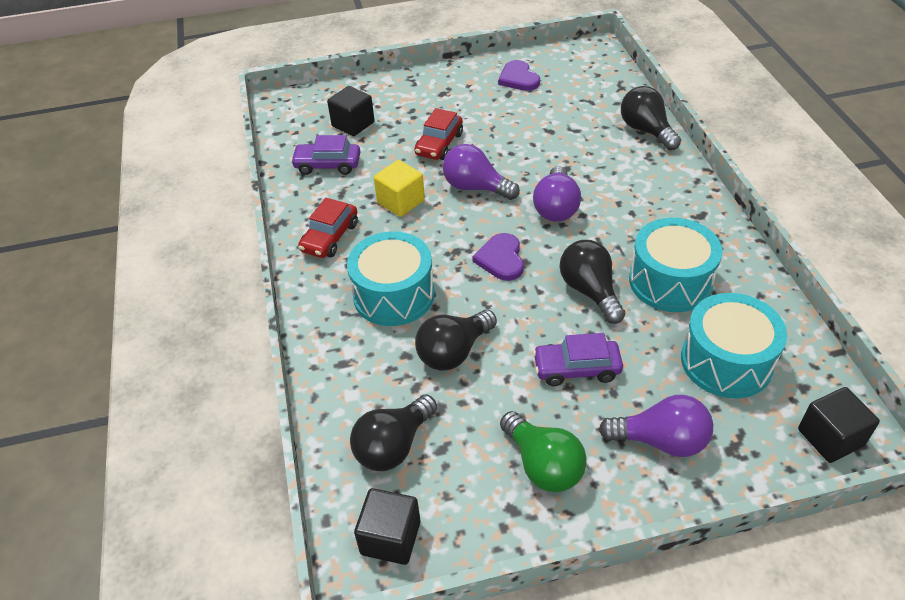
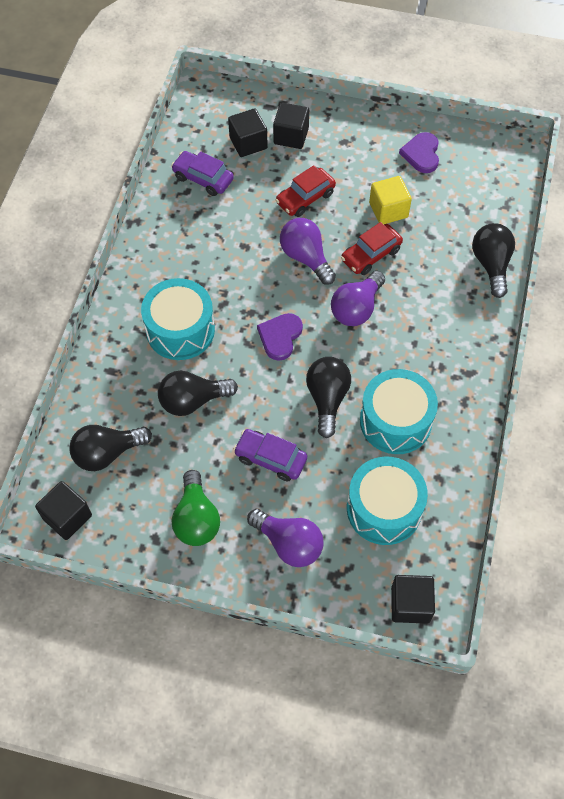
camera: 25 degrees right, 15 degrees up
(330, 237) = (164, 253): red car -> red car (371, 255)
(390, 106) = (291, 136): none -> black cube
(401, 202) = (238, 244): yellow cube -> yellow cube (388, 210)

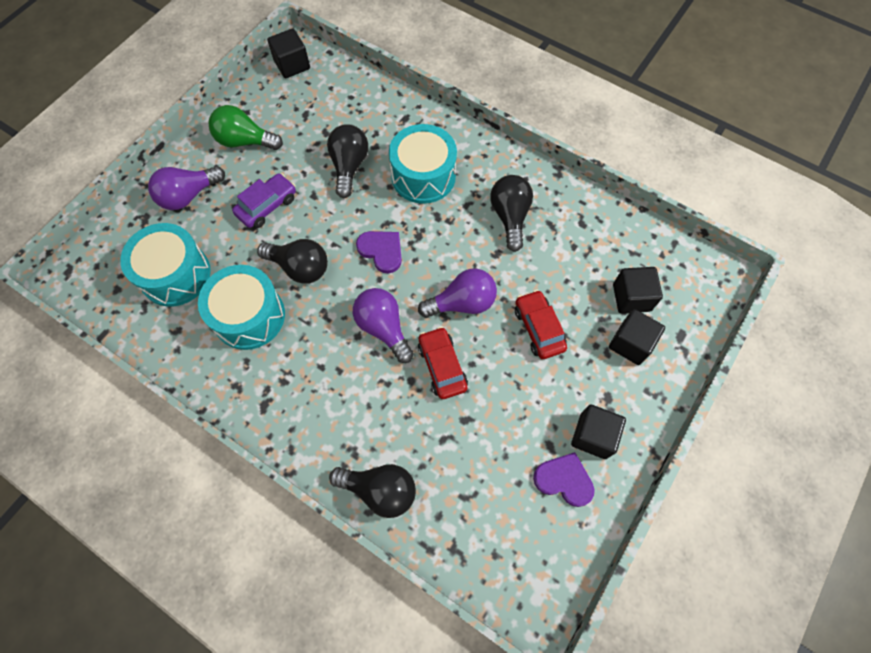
camera: 110 degrees right, 5 degrees up
(107, 453) = (331, 99): black light bulb -> black light bulb (510, 217)
(203, 178) = (594, 242): purple car -> none
(388, 210) = (494, 408): yellow cube -> none
(410, 604) = (88, 263): black cube -> black cube (593, 436)

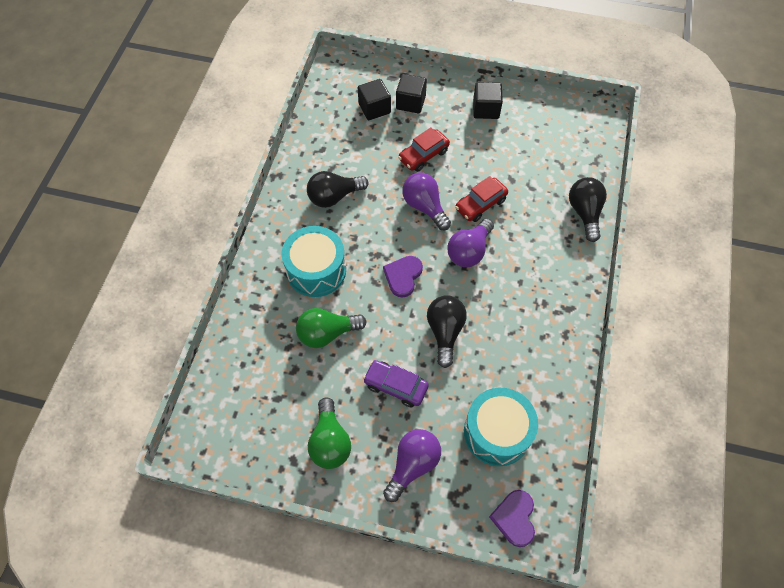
camera: 110 degrees left, 5 degrees down
(188, 196) = (412, 465): purple light bulb -> purple light bulb turned 90 degrees counterclockwise
(249, 316) = (505, 352): turquoise drum -> none
(292, 65) = (215, 440): black cube -> none
(349, 166) = (327, 333): black light bulb -> green light bulb
(564, 480) = (522, 118): purple heart -> purple heart (514, 518)

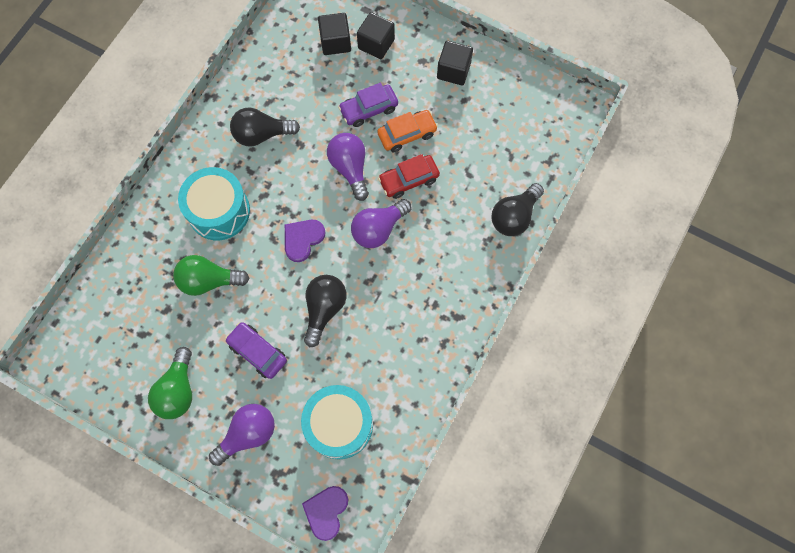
camera: 15 degrees right, 10 degrees up
(423, 155) = (369, 109): red car -> purple car
(465, 168) = (407, 134): none -> orange car
(584, 213) = (514, 216): black light bulb -> black light bulb turned 150 degrees counterclockwise

